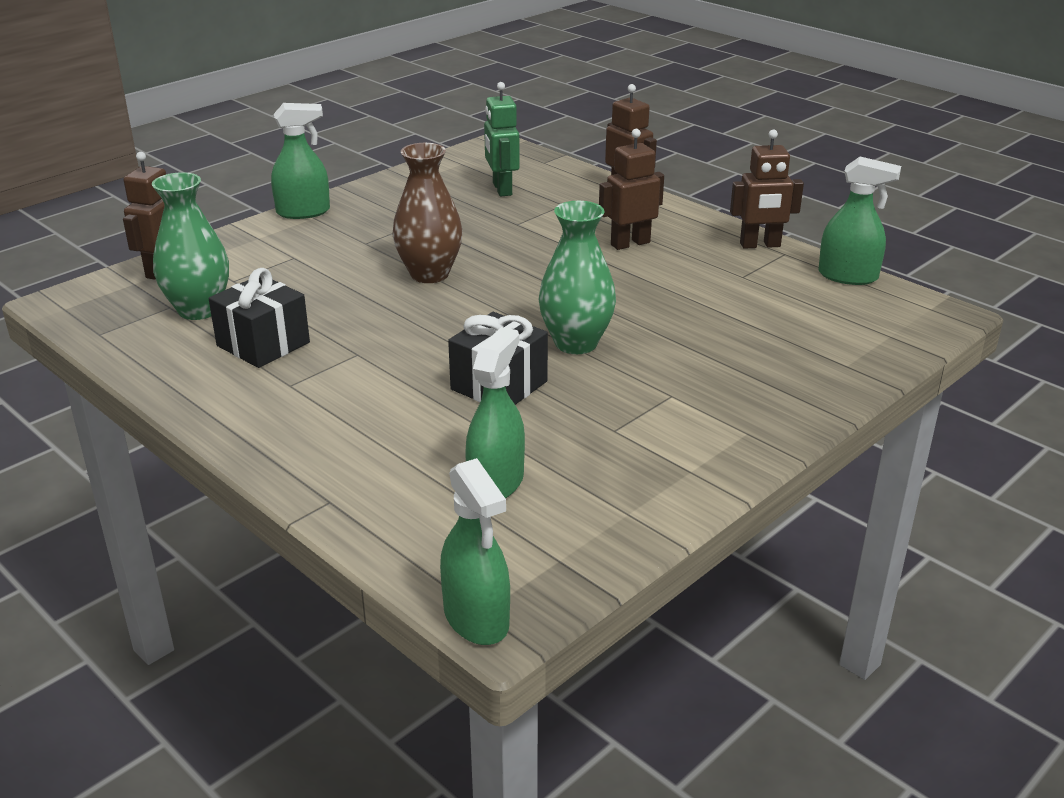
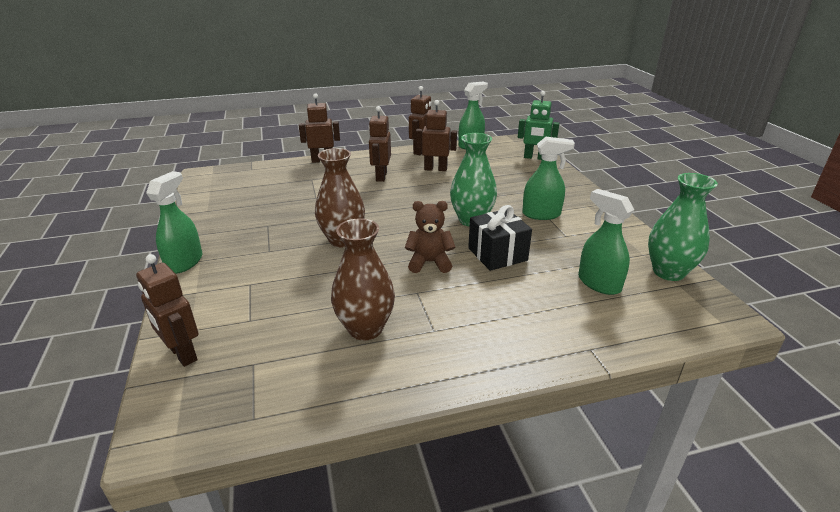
camera: 60 degrees left, 0 degrees up
(199, 310) = (277, 348): green vase -> green vase (668, 272)
(263, 344) = (365, 329): black gift -> brown vase
(431, 343) = (429, 262): none -> brown teddy bear
(476, 618) = (727, 325): green spray bottle -> green spray bottle (541, 214)
(502, 189) = (265, 189): green robot -> green robot (534, 158)
(710, 273) = (435, 169): none -> brown robot

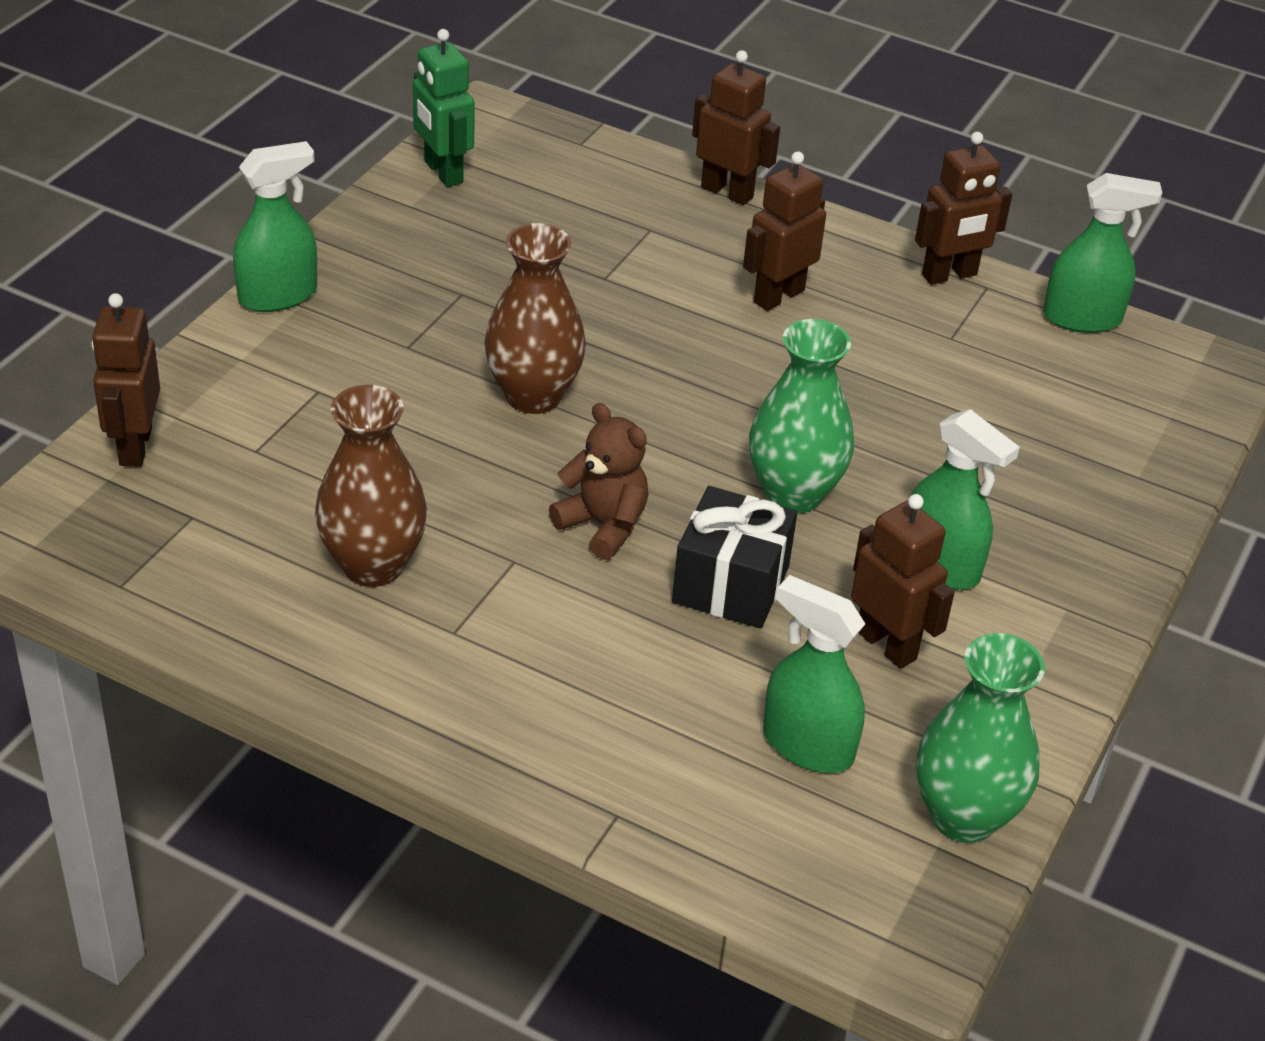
camera: 40 degrees right, 10 degrees up
(435, 169) = (908, 338): brown robot -> brown robot (886, 645)
(534, 158) = (1166, 433): green robot -> green robot (443, 172)
(599, 283) = (807, 745): green spray bottle -> green spray bottle turned 60 degrees counterclockwise

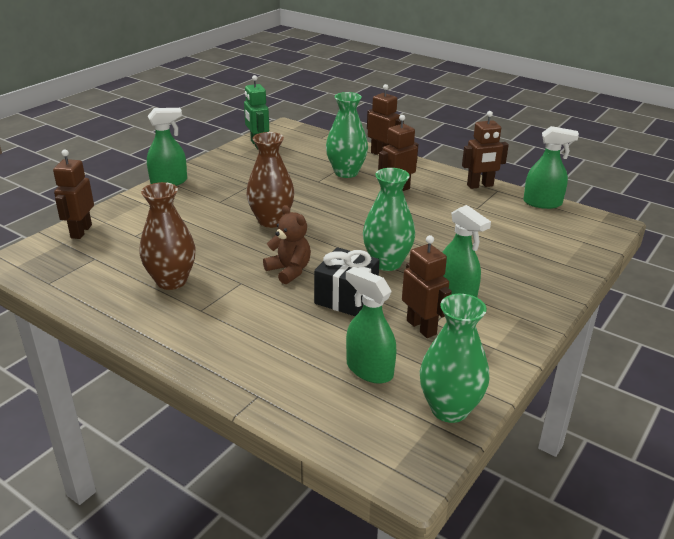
camera: 10 degrees right, 10 degrees down
(660, 250) = (346, 172): none -> green vase

